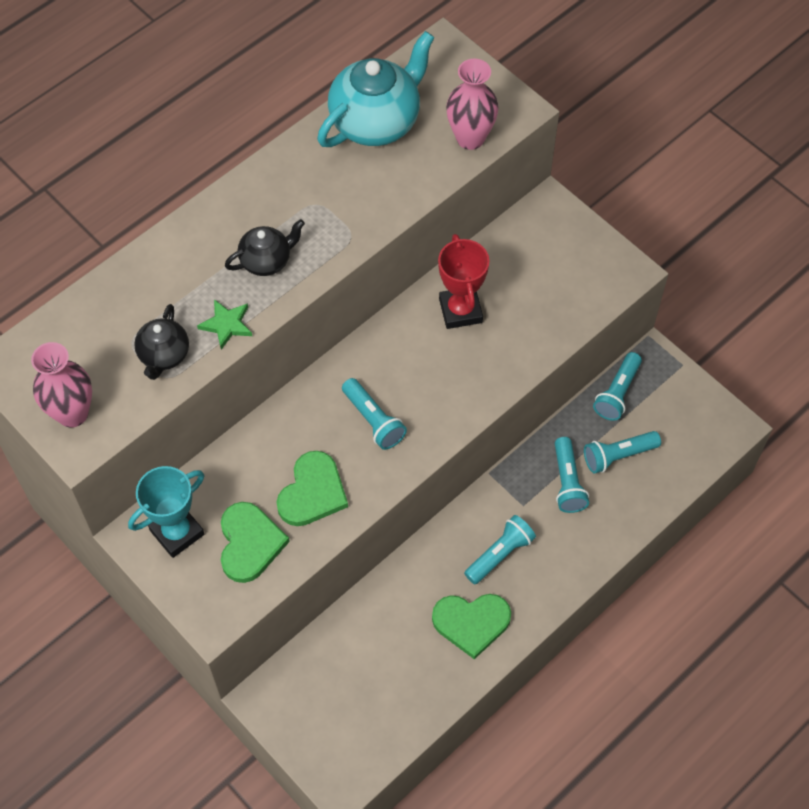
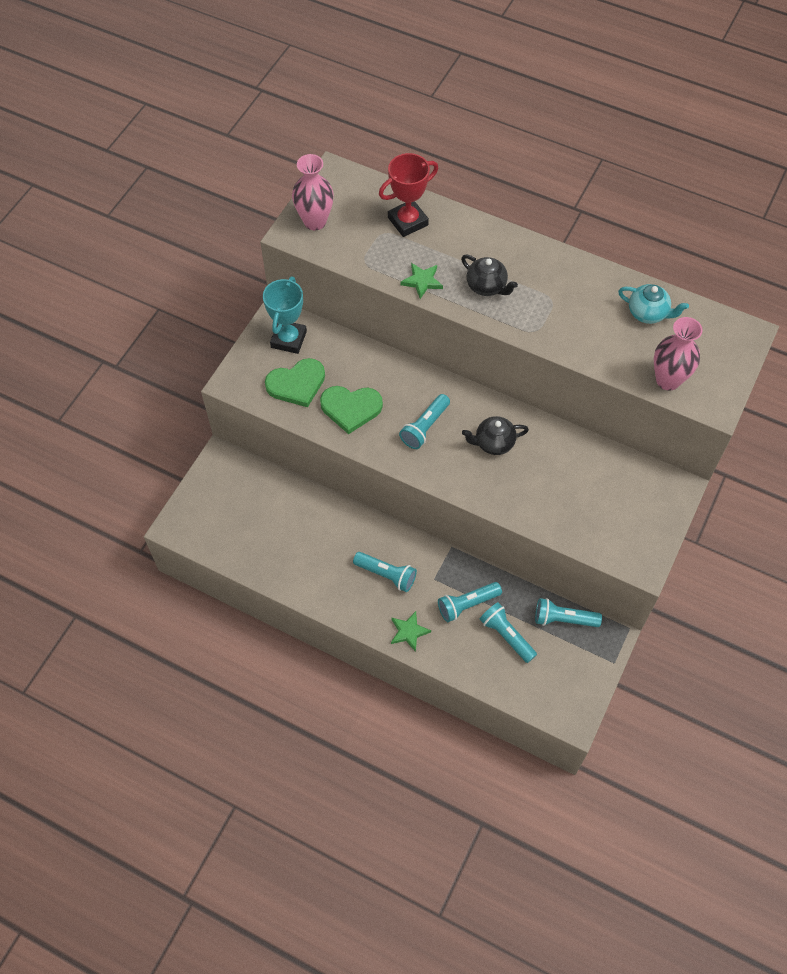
camera: 70 degrees right, 0 degrees up
(164, 355) = (381, 254): black teapot -> black teapot (493, 443)
(177, 532) = (289, 339): turquoise trophy -> turquoise trophy turned 75 degrees clockwise
(376, 122) = (648, 313): turquoise teapot -> turquoise teapot, size x0.54
(460, 310) = (546, 455): red trophy -> red trophy (408, 221)
(471, 623) = (324, 572): green heart -> none
(580, 554) = (409, 632): none -> green star

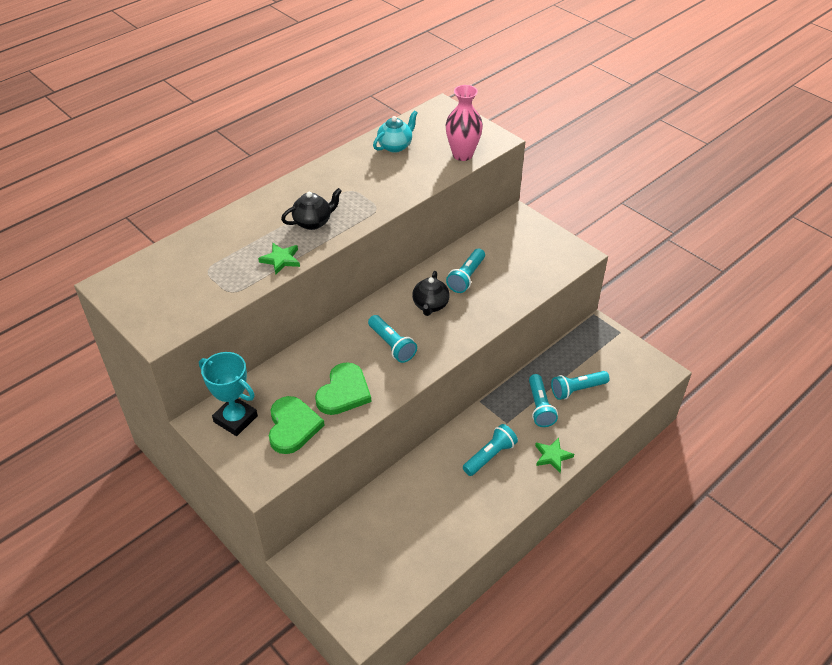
camera: 70 degrees left, 15 degrees down
(315, 221) = (157, 314): pink vase -> none
(408, 221) = (206, 251): red trophy -> none
(563, 619) = (573, 350): turquoise flashlight -> turquoise flashlight (466, 277)

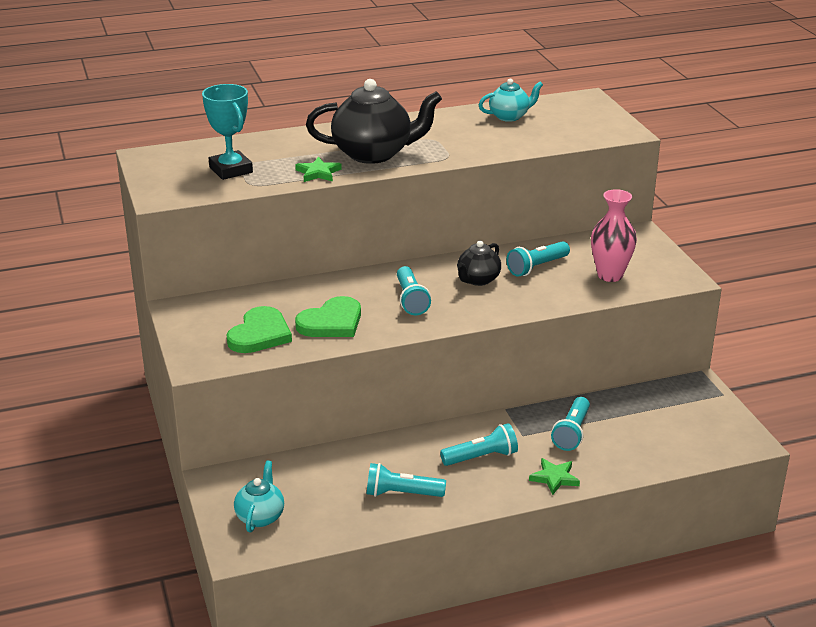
camera: 25 degrees right, 15 degrees down
(235, 419) = (210, 314): turquoise trophy -> turquoise trophy (231, 170)
(313, 222) = (374, 154): black teapot -> black teapot, size x1.84
(359, 584) = (260, 517): none -> turquoise teapot
(462, 154) = (577, 136): pink vase -> pink vase (610, 275)
(577, 390) = (629, 430): turquoise flashlight -> turquoise flashlight (401, 494)

